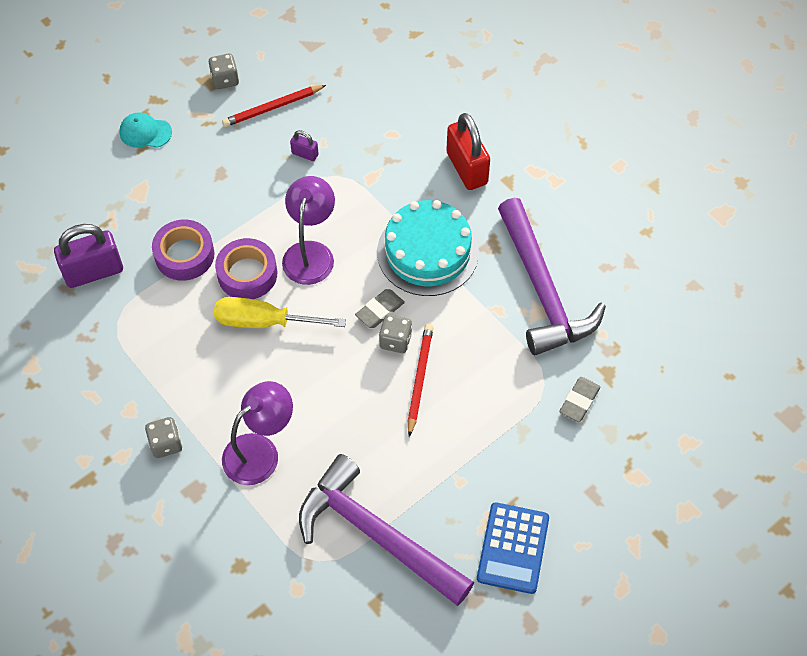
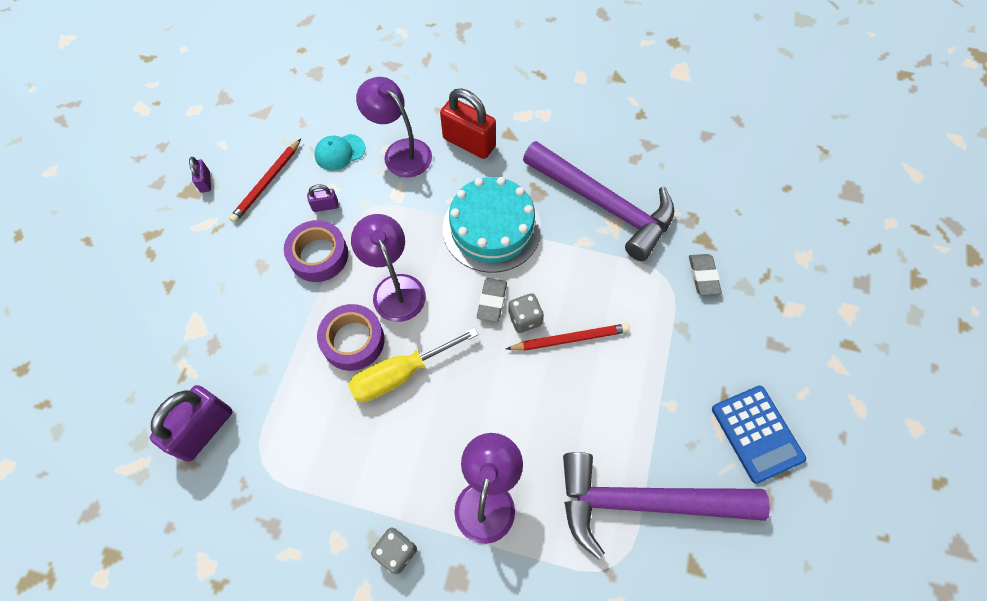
camera: 35 degrees left, 5 degrees up
(145, 132) = (162, 269): turquoise cap -> turquoise cap (340, 152)
(184, 255) = (282, 359): purple tape -> purple tape (319, 255)
(225, 80) = (205, 182): grey dice -> purple padlock
(401, 143) = (400, 152): none -> purple lamp
(419, 379) = (570, 339): red pencil -> red pencil turned 105 degrees clockwise

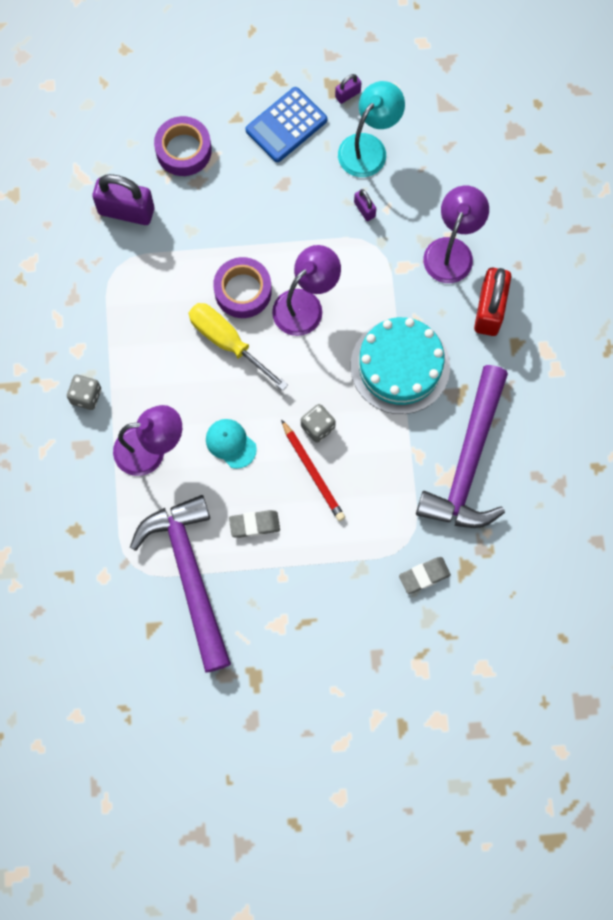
camera: 70 degrees right, 10 degrees up
(267, 182) = (369, 147): red pencil -> turquoise lamp
(319, 255) = (312, 227): purple tape -> purple tape (183, 150)
(340, 152) = (428, 195): turquoise cap -> turquoise cap (231, 443)
(492, 301) = (324, 392): grey eraser -> grey eraser (254, 525)
(757, 433) = (283, 656): blue calculator -> blue calculator (286, 125)

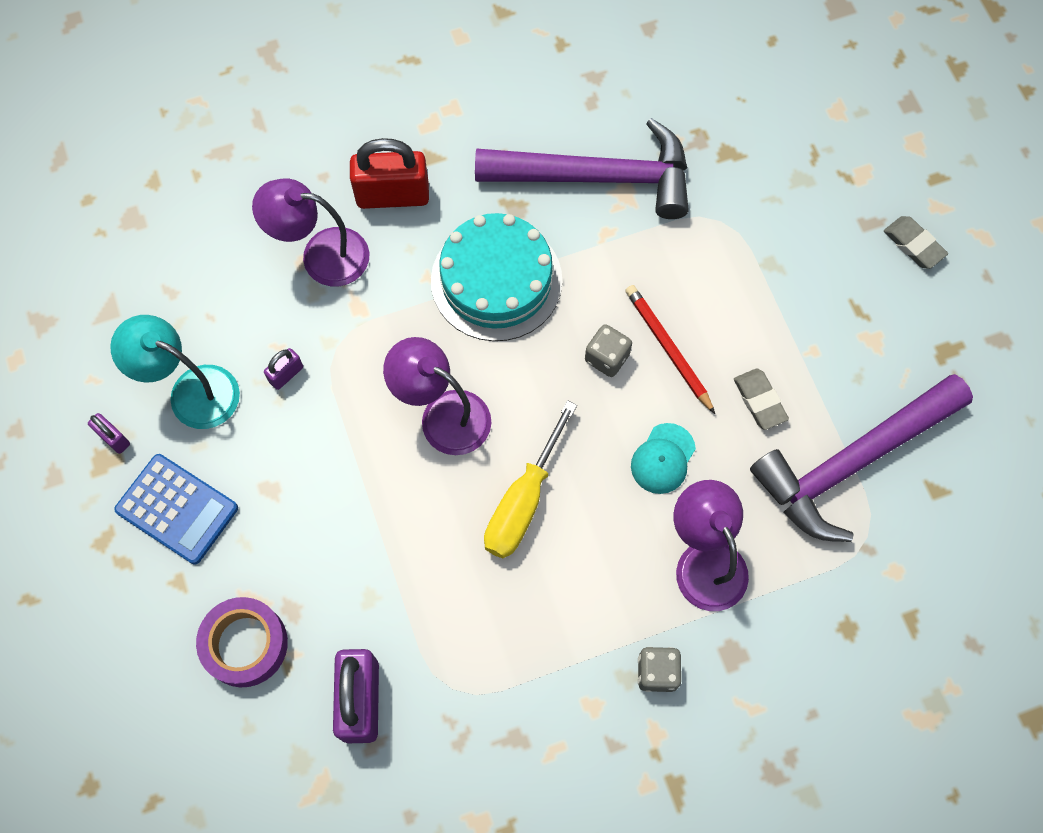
camera: 105 degrees left, 5 degrees down
(243, 291) = (444, 501): purple tape -> none
(313, 472) = (668, 349): red pencil -> red pencil turned 75 degrees counterclockwise
(424, 576) = (753, 194): grey eraser -> grey eraser (913, 245)

